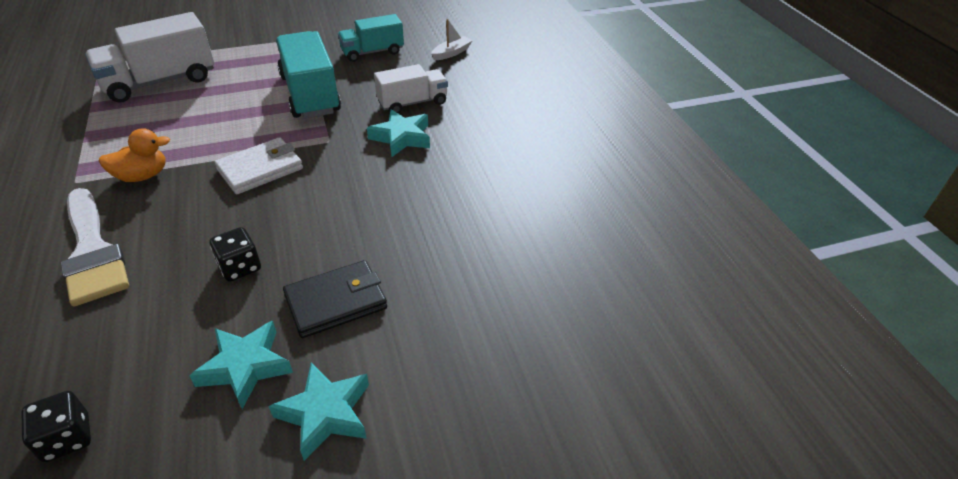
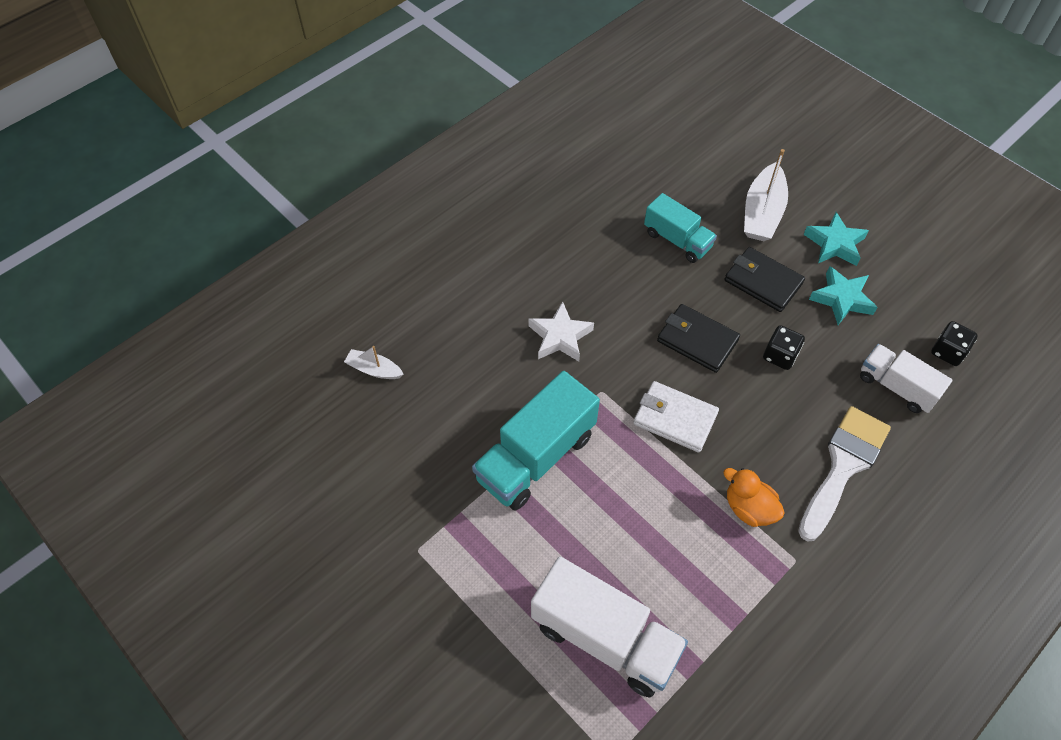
camera: 115 degrees left, 15 degrees up
(318, 215) = (697, 340): none -> black wallet
(372, 52) = (413, 449): turquoise truck -> turquoise truck (677, 240)
(401, 137) = (560, 337): turquoise star -> white star
(412, 103) = (497, 357): white truck -> white truck (896, 387)
(435, 358) = (762, 213): none -> white boat

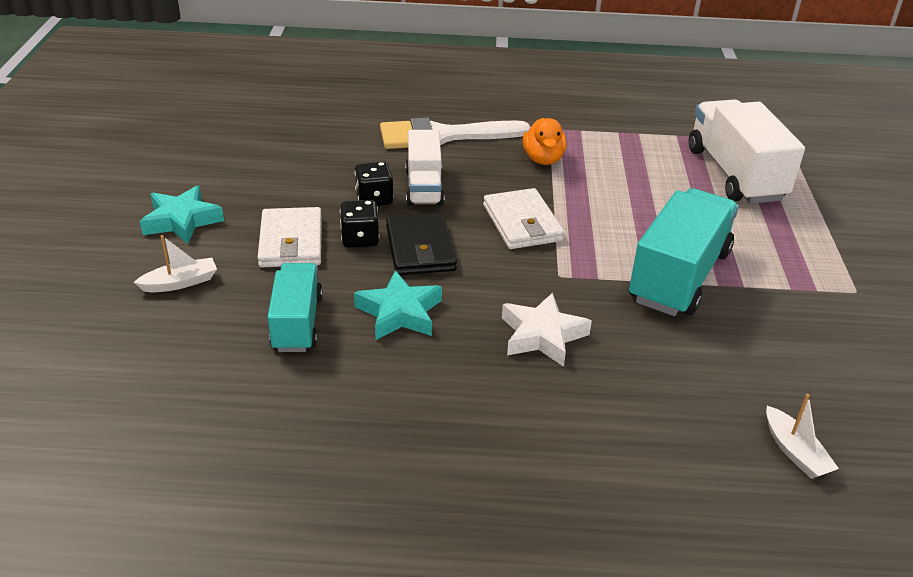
camera: 135 degrees left, 20 degrees down
(536, 457) = (679, 276): turquoise truck -> turquoise truck turned 60 degrees counterclockwise
(762, 213) = (180, 283): white boat -> white boat, size x0.55
(763, 282) = (291, 242): black wallet -> white wallet
(842, 299) = (258, 192): turquoise star -> turquoise star (399, 312)
(896, 387) = (331, 138): white truck -> white truck (424, 187)
(948, 352) = (259, 128): black dice -> black dice (360, 239)

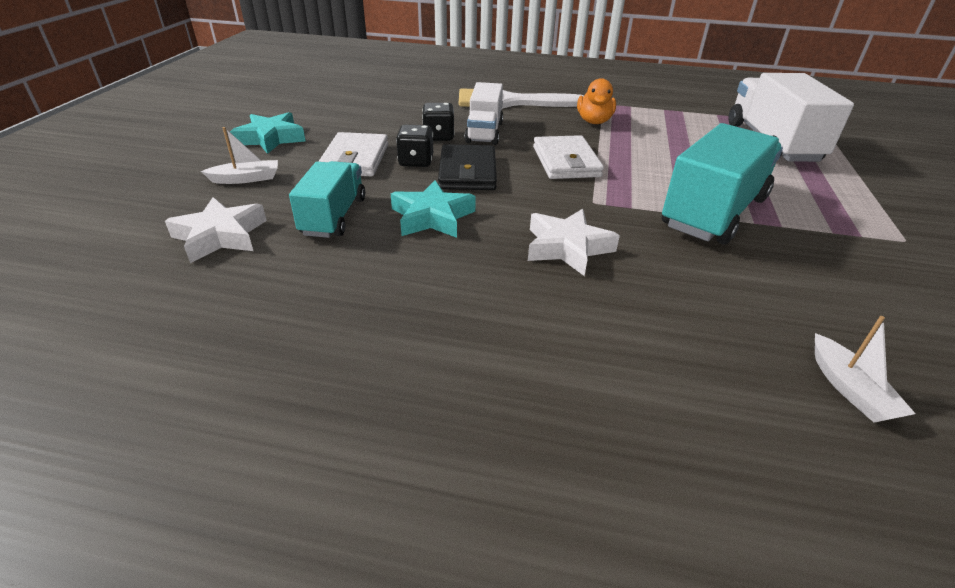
camera: 10 degrees right, 0 degrees up
(188, 361) = (220, 236): none -> white star

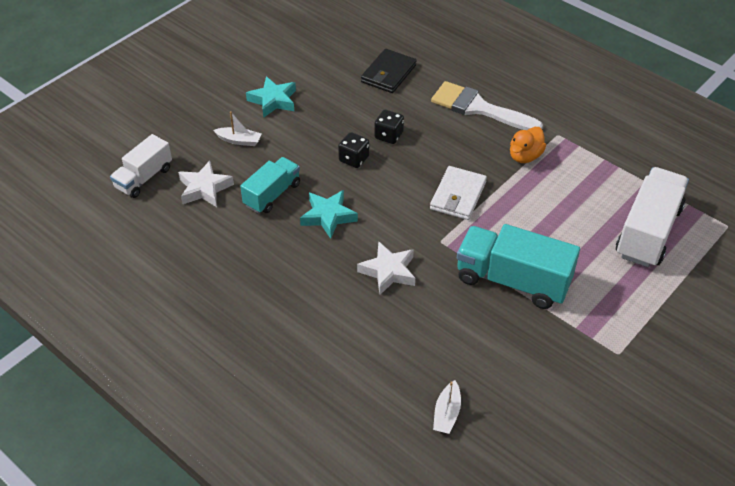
camera: 30 degrees right, 10 degrees up
(355, 159) = (315, 143): white wallet -> none
(467, 172) = (380, 182): black wallet -> black wallet (388, 74)
(484, 132) = (426, 141): white truck -> white truck (144, 178)
(714, 212) = (512, 281): turquoise truck -> turquoise truck turned 135 degrees counterclockwise

